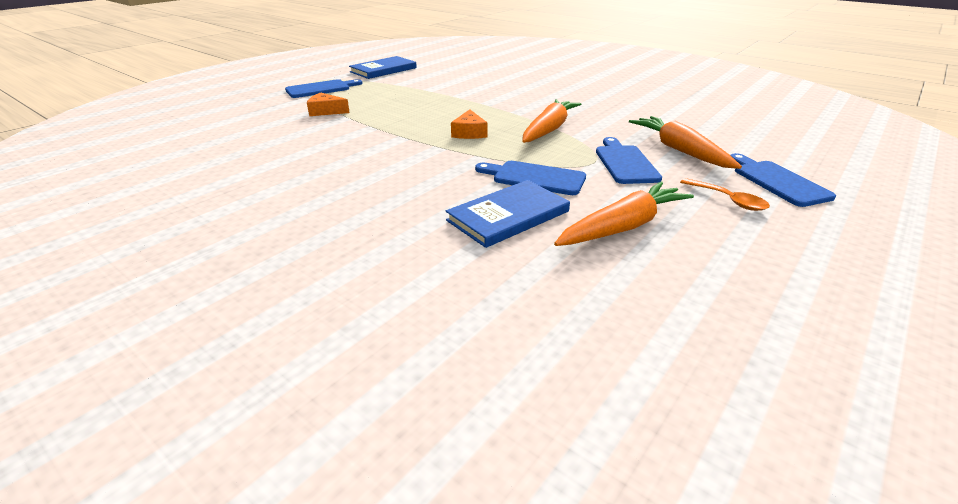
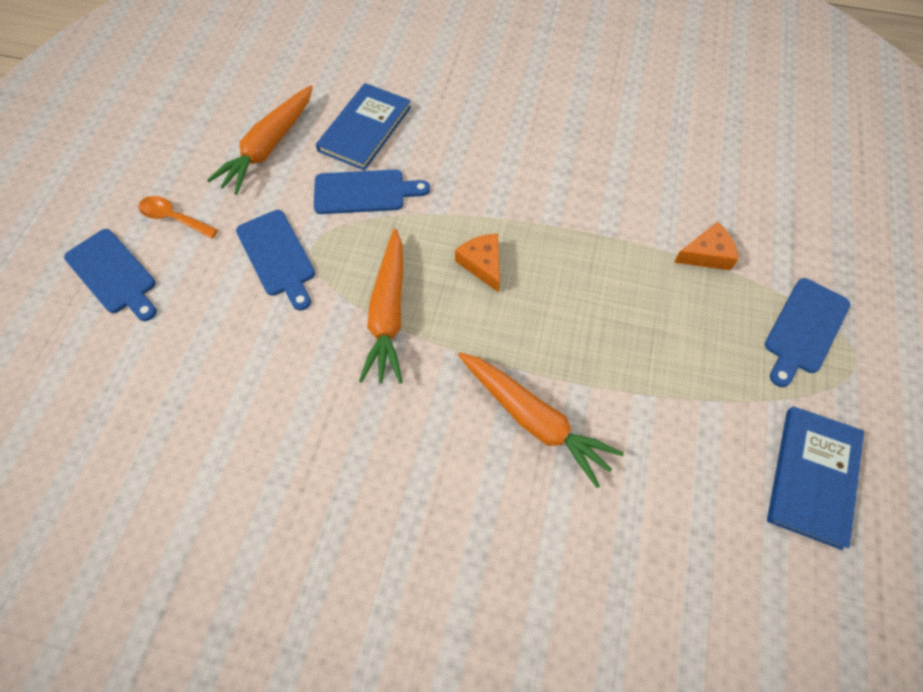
camera: 155 degrees right, 30 degrees up
(680, 150) = (213, 313): orange carrot -> orange carrot (534, 419)

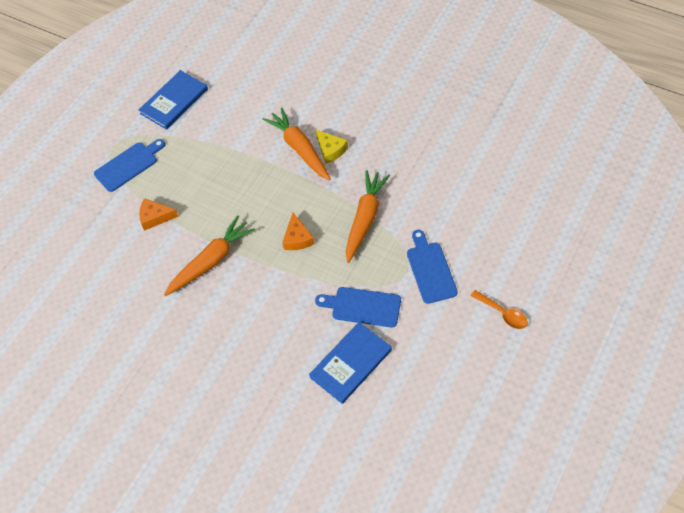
camera: 160 degrees left, 5 degrees down
(113, 274) = (542, 278): blue cutting board -> none
(268, 147) = (429, 362): orange carrot -> orange carrot (211, 261)
(478, 428) = (330, 150): none -> yellow cheese

